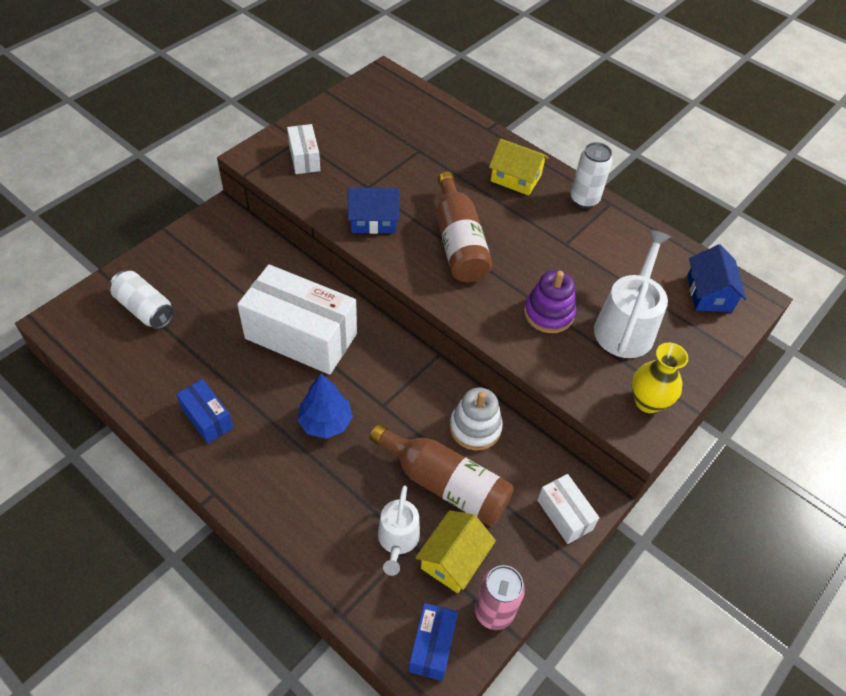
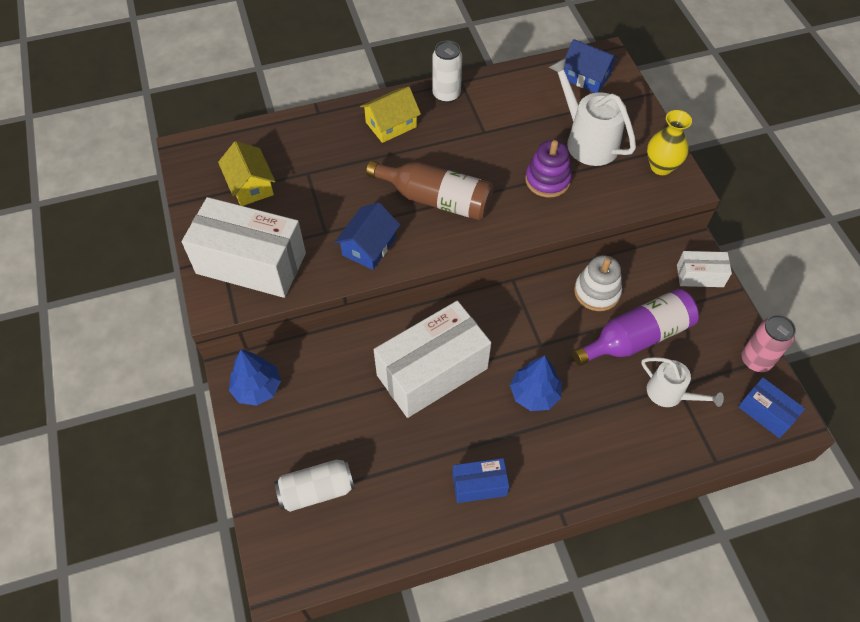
camera: 55 degrees left, 5 degrees up
(216, 231) = (257, 388): none -> blue tree
(304, 158) = (251, 263): white box -> white box, size x2.07
(445, 484) = (636, 337): brown bottle -> purple bottle
(453, 559) = (703, 364): yellow house -> yellow house (250, 185)

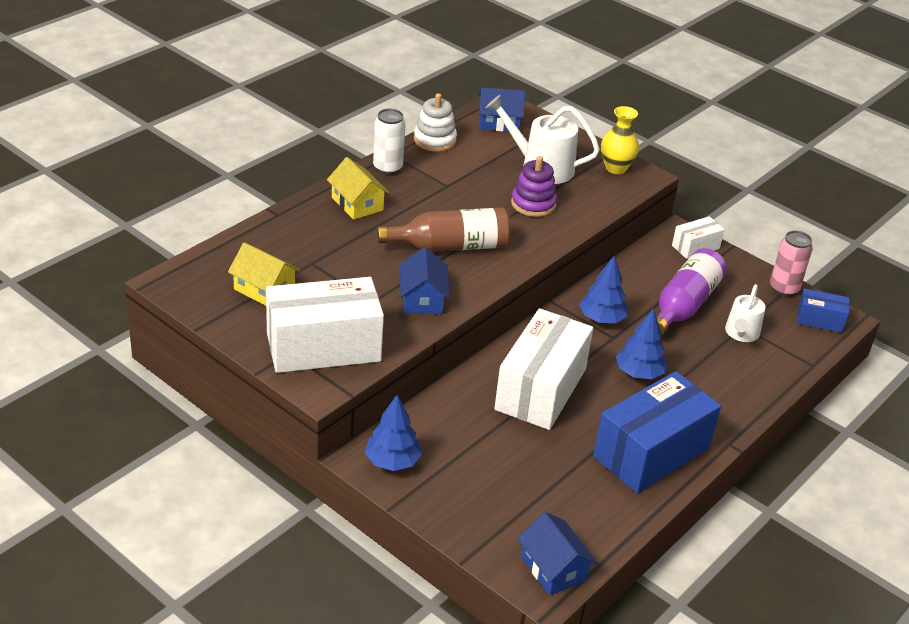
camera: 35 degrees left, 20 degrees down
(302, 561) = (553, 568): none -> blue house
(316, 490) = (518, 513): white can -> none
(391, 124) = (357, 204): yellow house -> yellow house turned 60 degrees counterclockwise
(479, 485) = (651, 453): blue box -> blue box, size x2.07
(545, 320) = (602, 319): none -> blue tree
(597, 292) = (626, 285): white stacking toy -> white stacking toy (435, 140)
(669, 393) = (741, 333): white watering can -> white watering can turned 105 degrees clockwise

